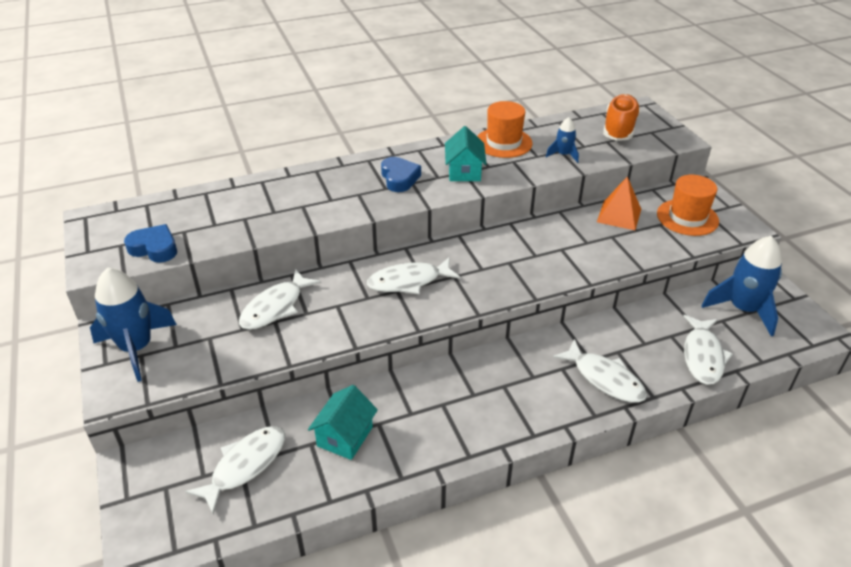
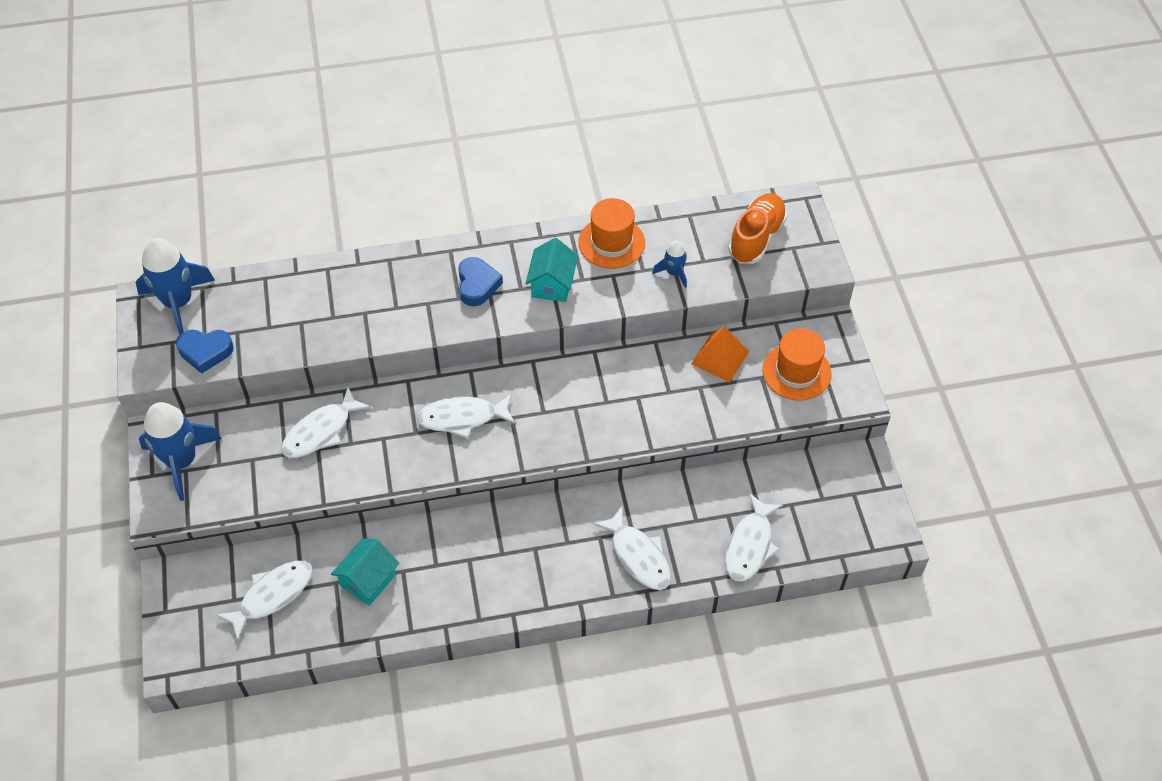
camera: 10 degrees right, 15 degrees up
(154, 248) = (205, 352): blue heart -> blue heart turned 150 degrees clockwise
(743, 309) = (820, 494): blue rocket -> blue rocket (178, 303)

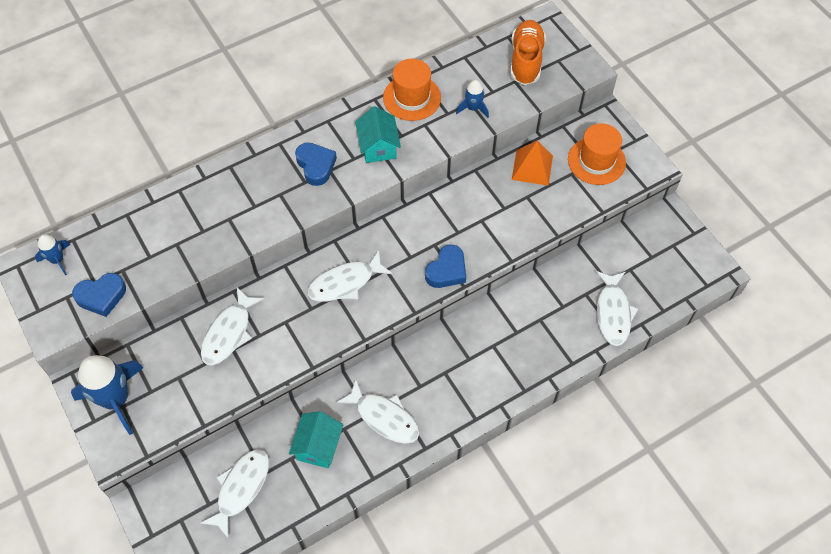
camera: 20 degrees left, 5 degrees up
(178, 303) = (57, 260): blue rocket -> blue rocket, size x0.51
(576, 438) = (447, 270): none -> blue heart
(638, 556) = (530, 351): white fish -> white fish (384, 417)

